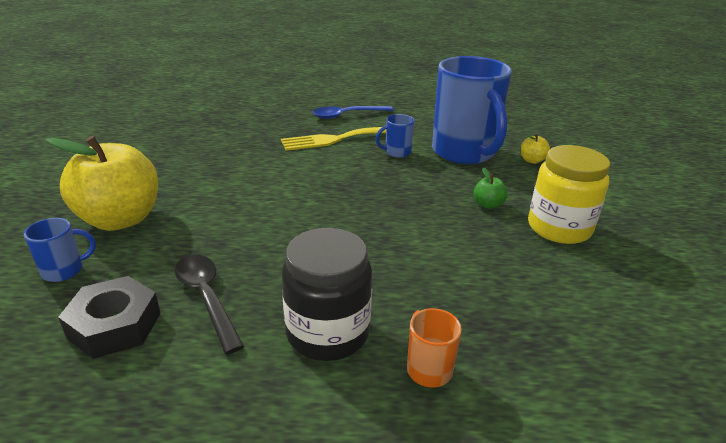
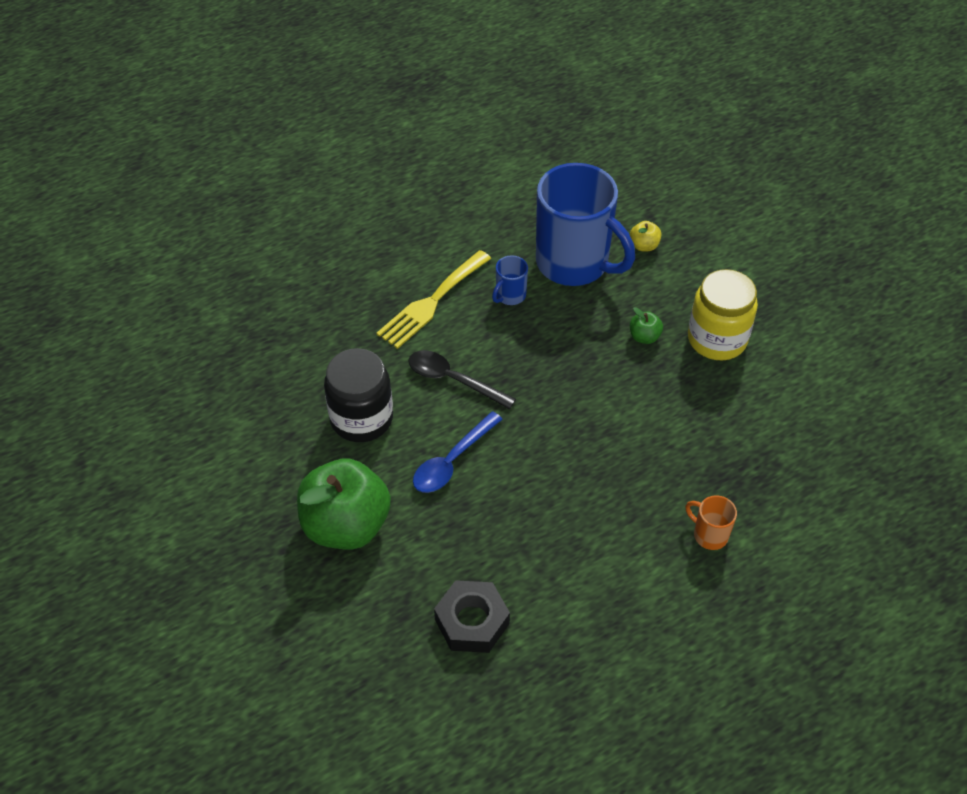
camera: 30 degrees left, 20 degrees up
(64, 270) = (370, 601): blue mug -> none
(120, 219) = (346, 525): yellow apple -> green apple
(206, 297) = (511, 562): black spoon -> black spoon (453, 380)
(327, 333) = (624, 543): black jar -> black jar (361, 419)
(347, 115) = (404, 250): blue spoon -> blue spoon (452, 461)

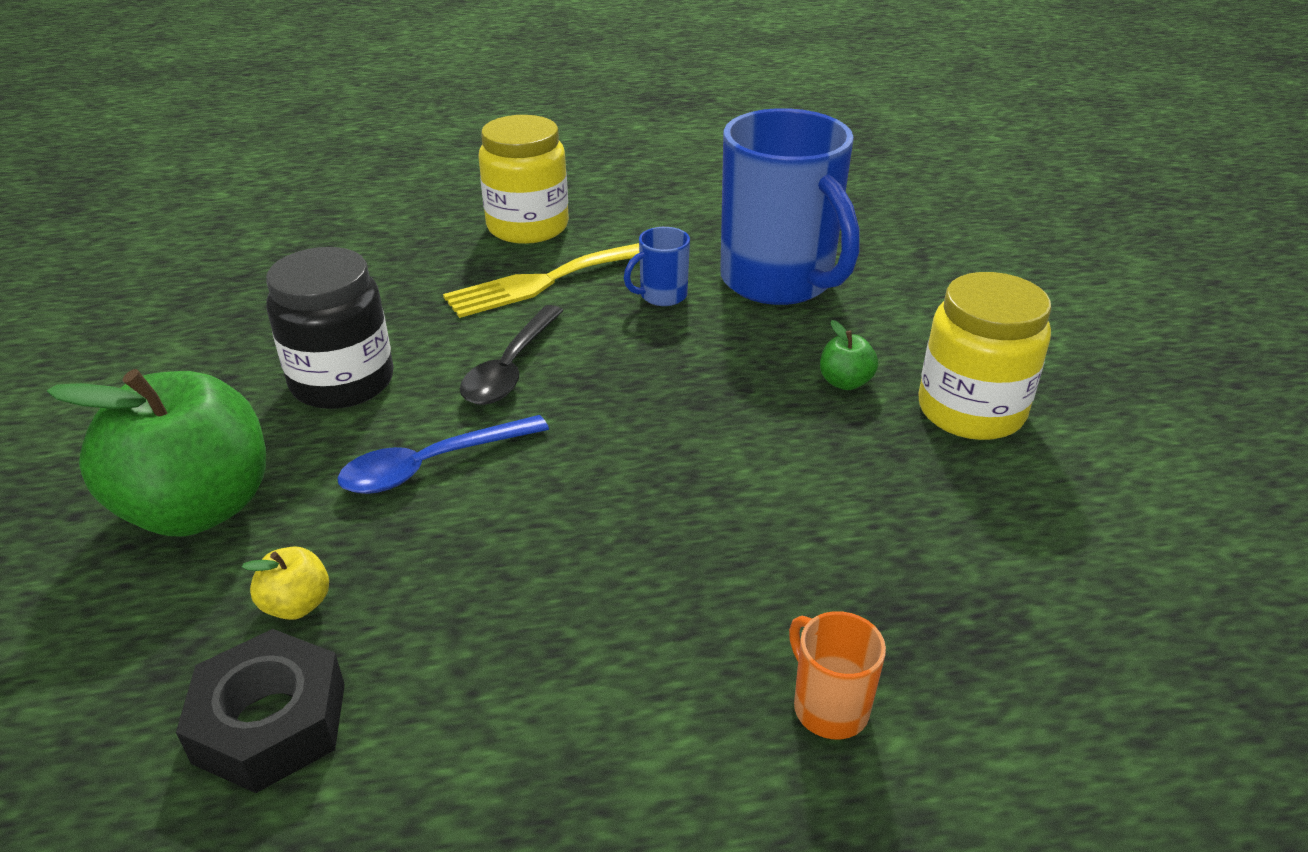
camera: 20 degrees right, 15 degrees down
(390, 254) = (527, 227): none -> yellow jar
(453, 380) = (511, 368): black spoon -> black spoon turned 120 degrees counterclockwise
(644, 246) = (897, 283): yellow apple -> yellow apple (297, 605)

